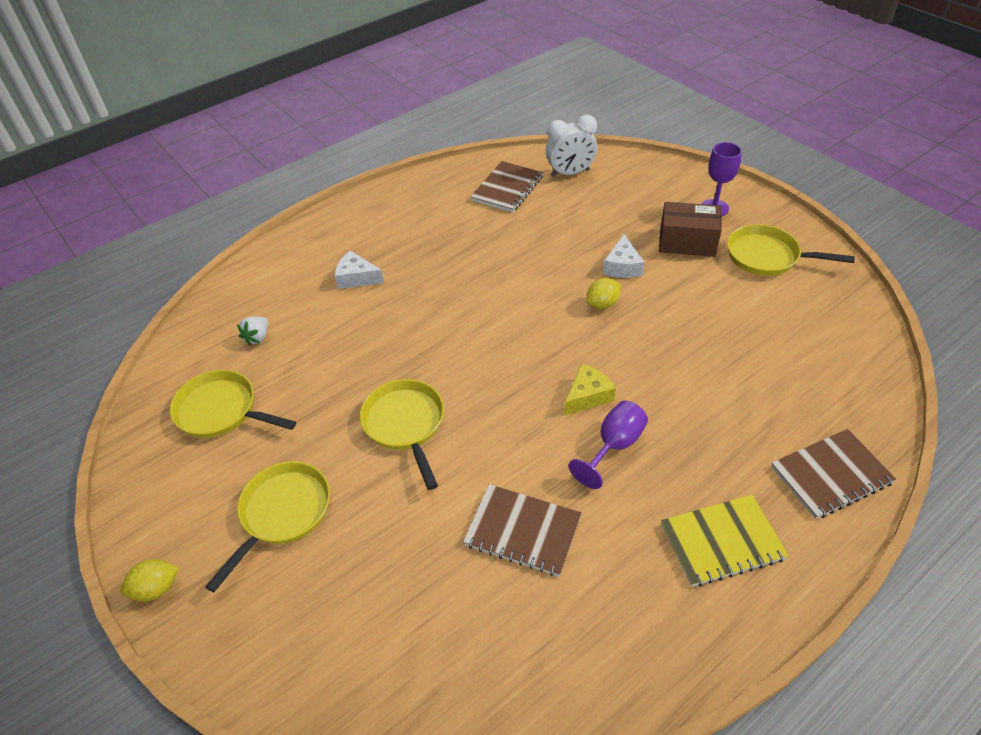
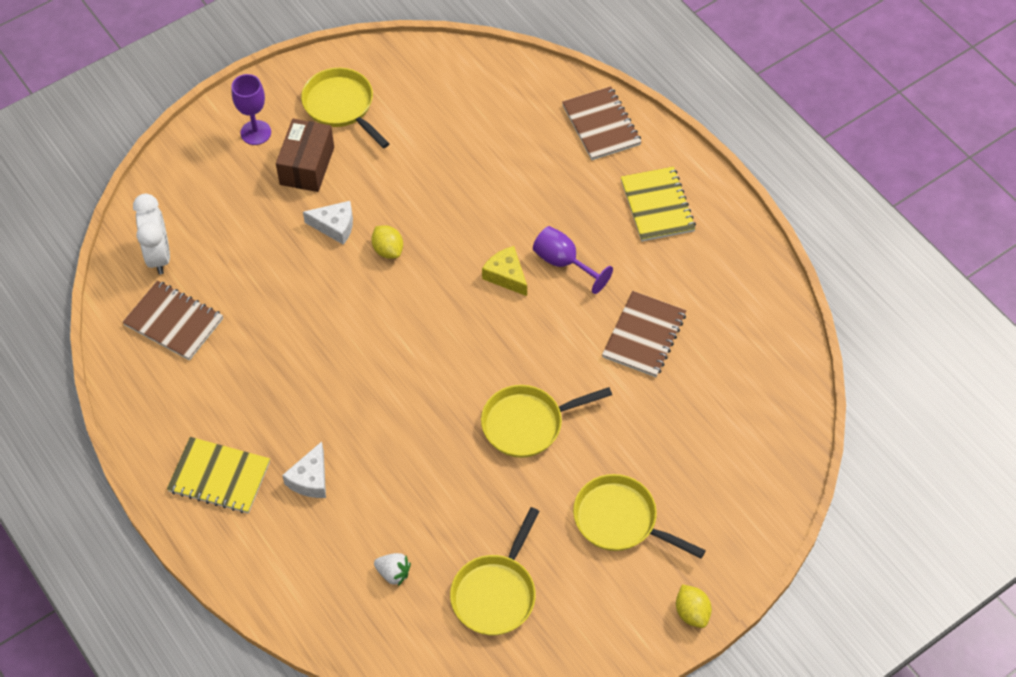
camera: 90 degrees left, 10 degrees up
(364, 228) = (219, 476): none -> yellow notebook
(767, 256) = (341, 106): yellow pan -> yellow pan turned 120 degrees clockwise

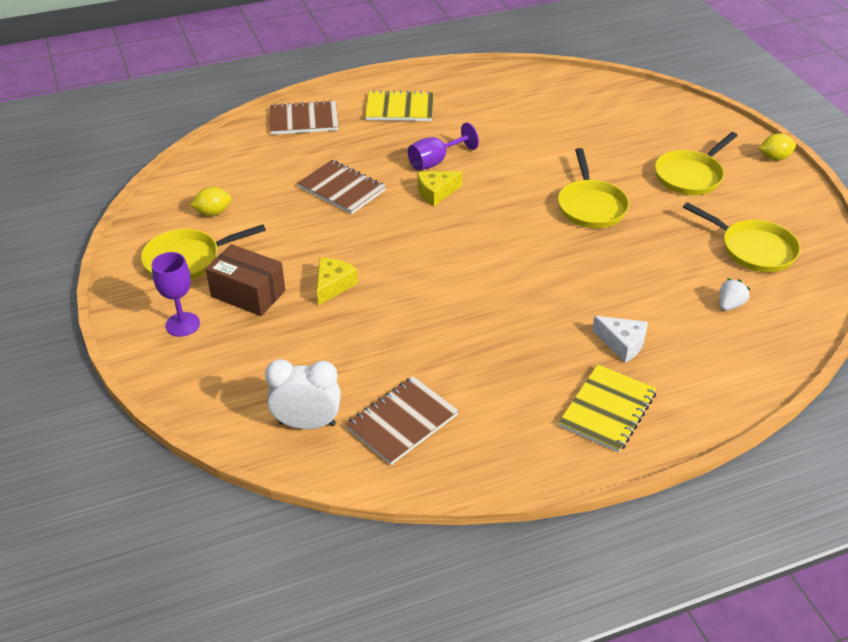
camera: 75 degrees left, 15 degrees down
(335, 226) = (333, 285): white cheese -> yellow cheese
(388, 250) = (377, 256): yellow lemon -> yellow lemon (213, 212)
(644, 335) = (522, 136): brown notebook -> brown notebook (341, 189)

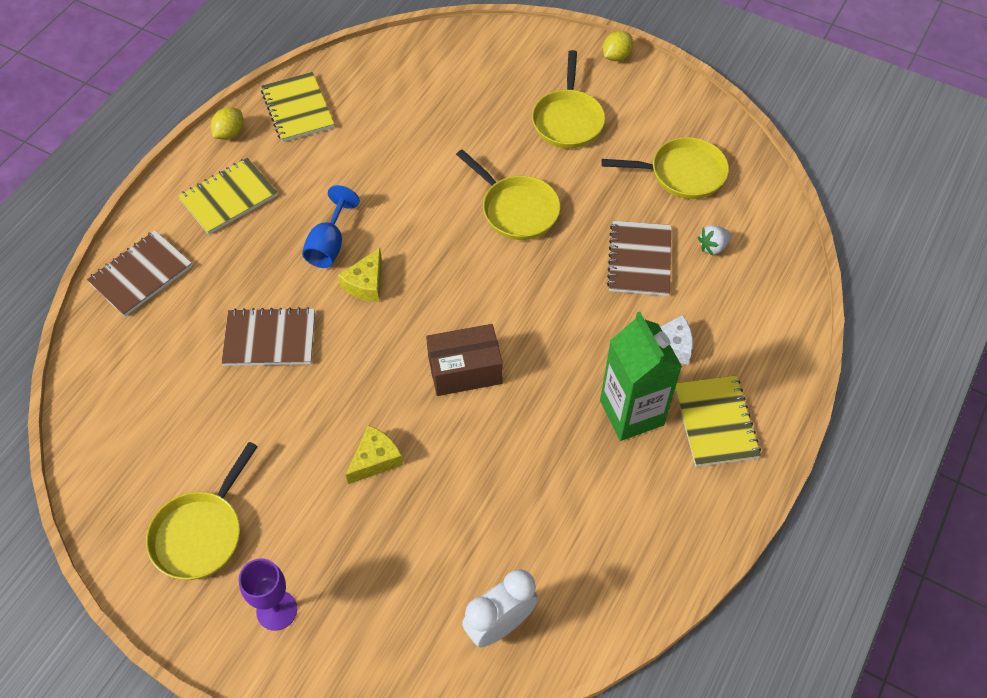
camera: 40 degrees left, 15 degrees up
(213, 212) = (166, 457): yellow lemon -> yellow lemon (230, 133)
(248, 293) = (304, 528): brown box -> brown box (465, 370)
(333, 285) = (375, 459): yellow cheese -> yellow cheese turned 60 degrees clockwise
(402, 422) = (575, 559): brown notebook -> brown notebook (639, 260)
(435, 161) = (329, 245): purple goblet -> blue goblet
(496, 85) = (297, 109): none -> yellow notebook
(545, 365) = (631, 413): none -> green carton
(729, 305) = (713, 247): white strawberry -> white strawberry turned 120 degrees counterclockwise

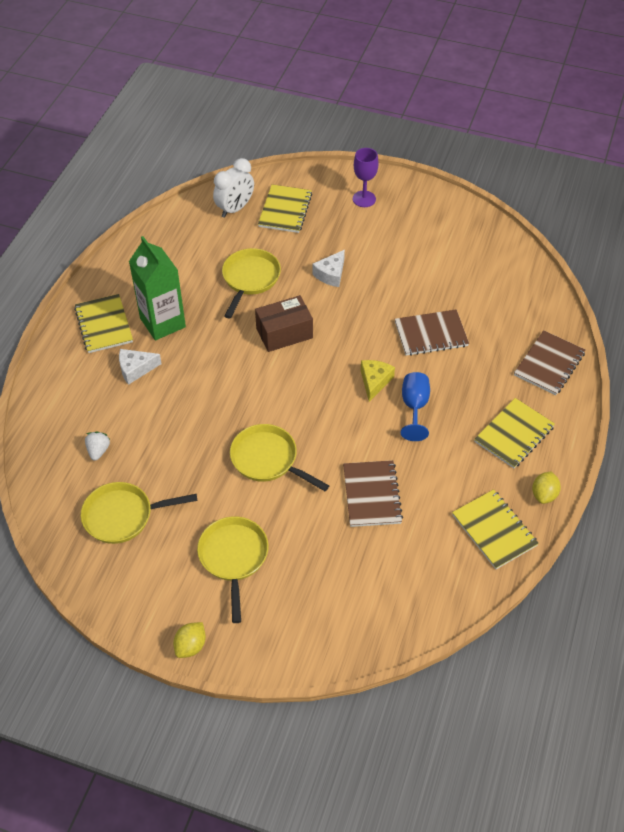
camera: 170 degrees right, 5 degrees down
(201, 533) = (424, 225): yellow pan -> yellow pan (250, 279)
(375, 459) = (331, 274): yellow cheese -> white cheese
(416, 606) = (285, 210): none -> yellow notebook
(639, 260) = (160, 431): brown notebook -> brown notebook (371, 495)
(713, 247) = (98, 451): white strawberry -> white strawberry turned 45 degrees counterclockwise

